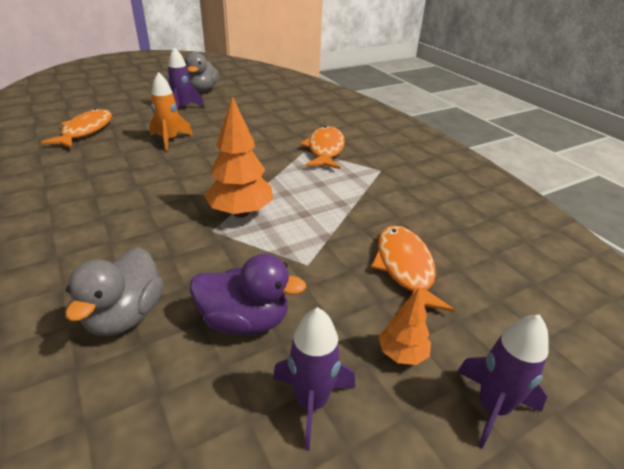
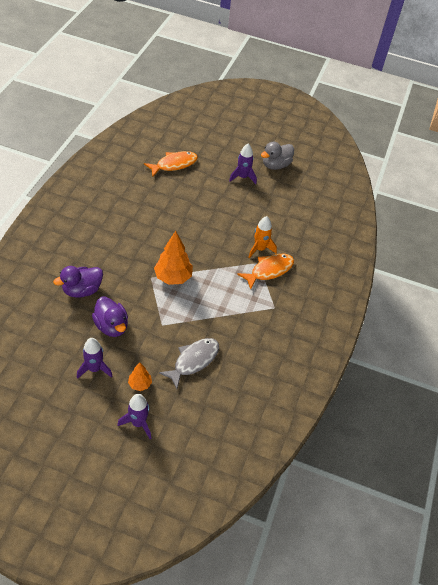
camera: 45 degrees right, 15 degrees up
(125, 315) = (82, 290): grey duck -> purple duck
(170, 140) = (203, 202): orange rocket -> orange rocket (260, 249)
(405, 268) = (193, 361): orange fish -> grey fish

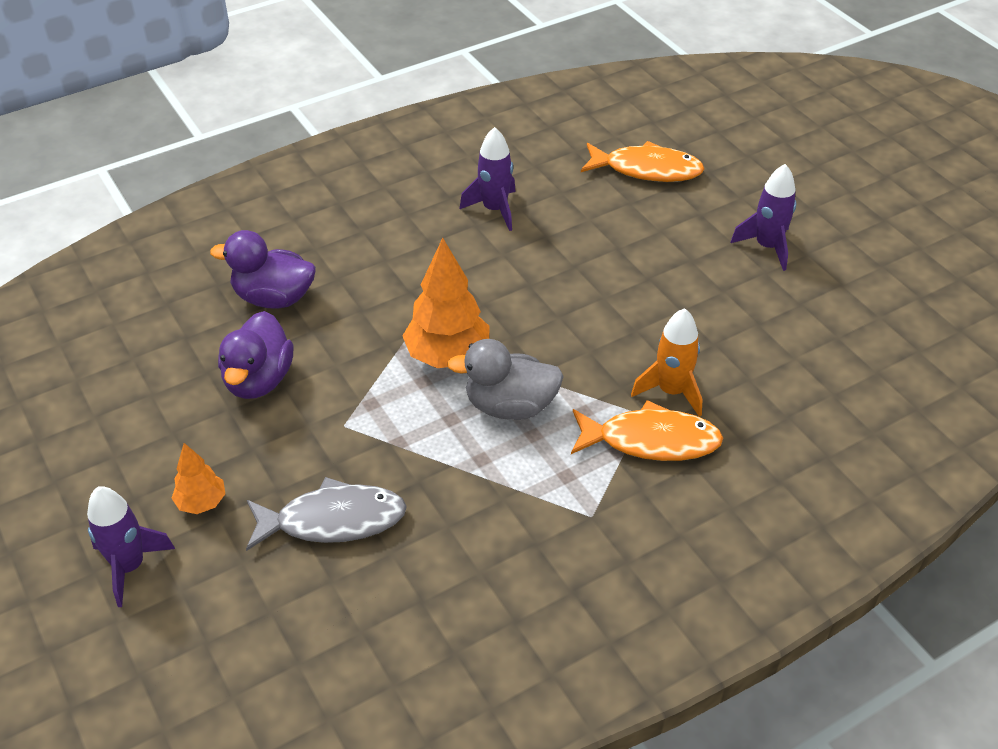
camera: 45 degrees right, 5 degrees down
(94, 369) = (160, 433): purple rocket -> purple rocket (494, 209)
(275, 165) = (864, 255): grey duck -> grey duck (510, 406)

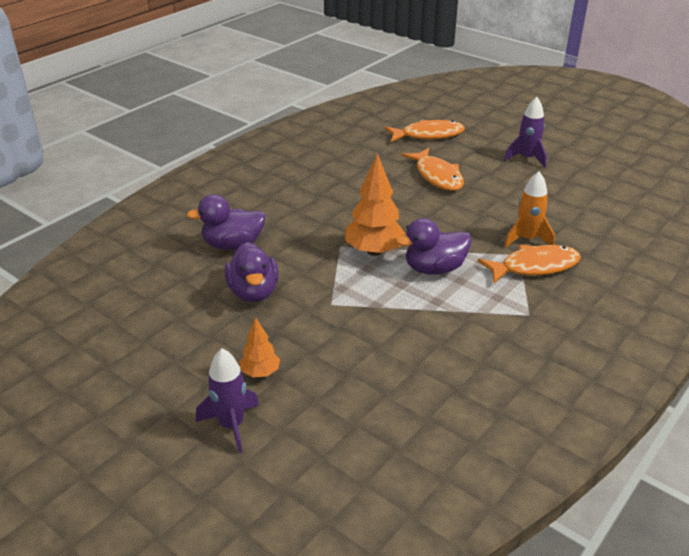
camera: 20 degrees left, 10 degrees down
(333, 520) = (362, 359): grey fish -> none
(494, 209) = (349, 171): purple rocket -> none
(510, 406) = (434, 269): grey duck -> purple duck
(613, 248) = (437, 176): none -> orange fish

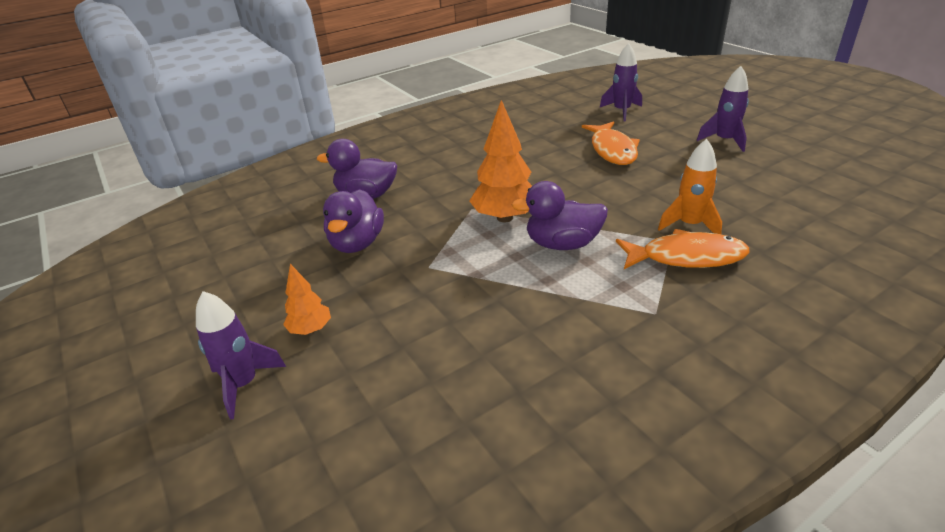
camera: 20 degrees right, 0 degrees up
(428, 135) = (621, 111): orange fish -> purple rocket

